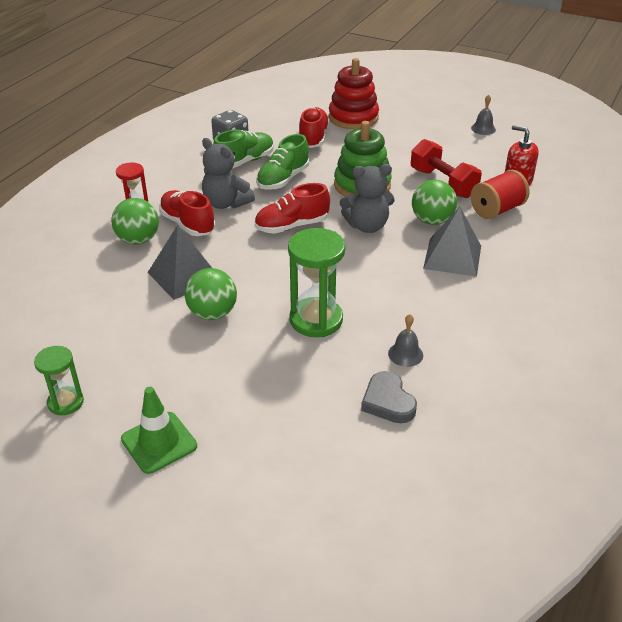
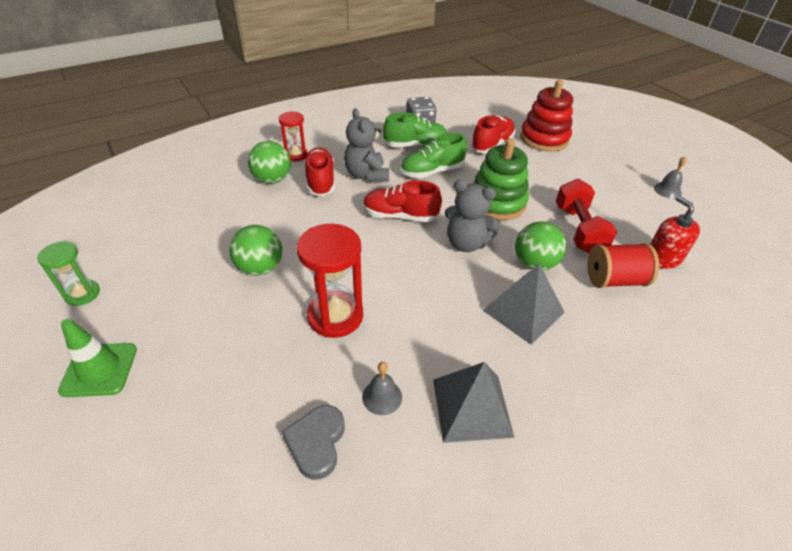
camera: 30 degrees right, 5 degrees up
(184, 275) = (274, 224): grey pyramid -> grey pyramid (472, 407)
(316, 320) = (335, 316): green hourglass -> red hourglass

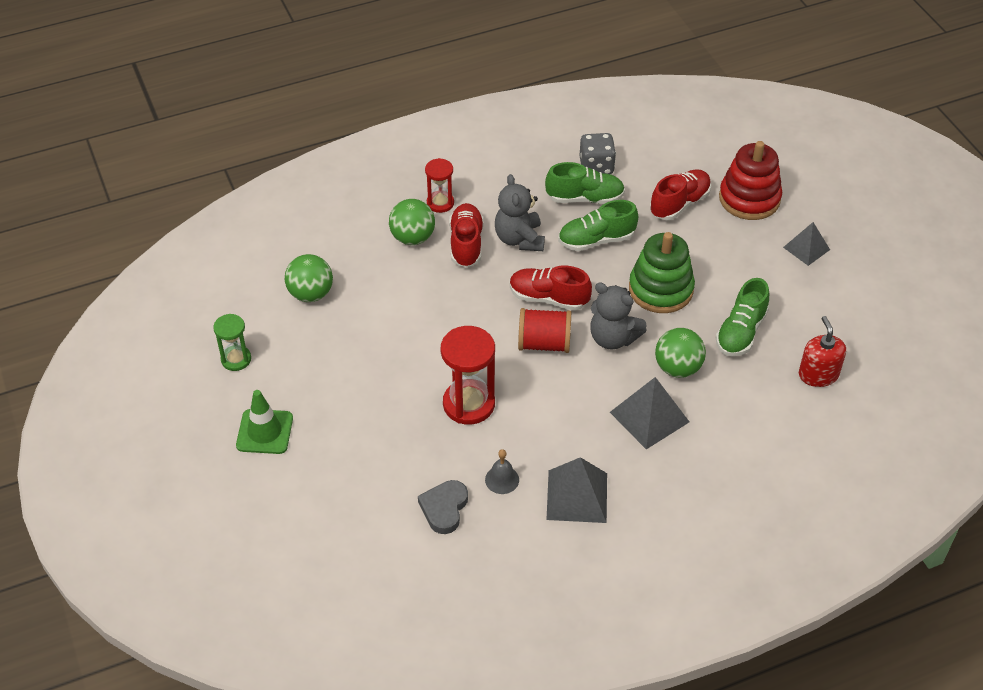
camera: 10 degrees right, 5 degrees up
(260, 268) = (399, 347): green ball -> green ball (311, 294)
(578, 230) = (741, 332): red dumbbell -> green shoe
(603, 167) = (806, 248): none -> grey pyramid
(614, 280) = (754, 394): red spool -> red spool (544, 343)
(667, 190) = (869, 289): grey bell -> none

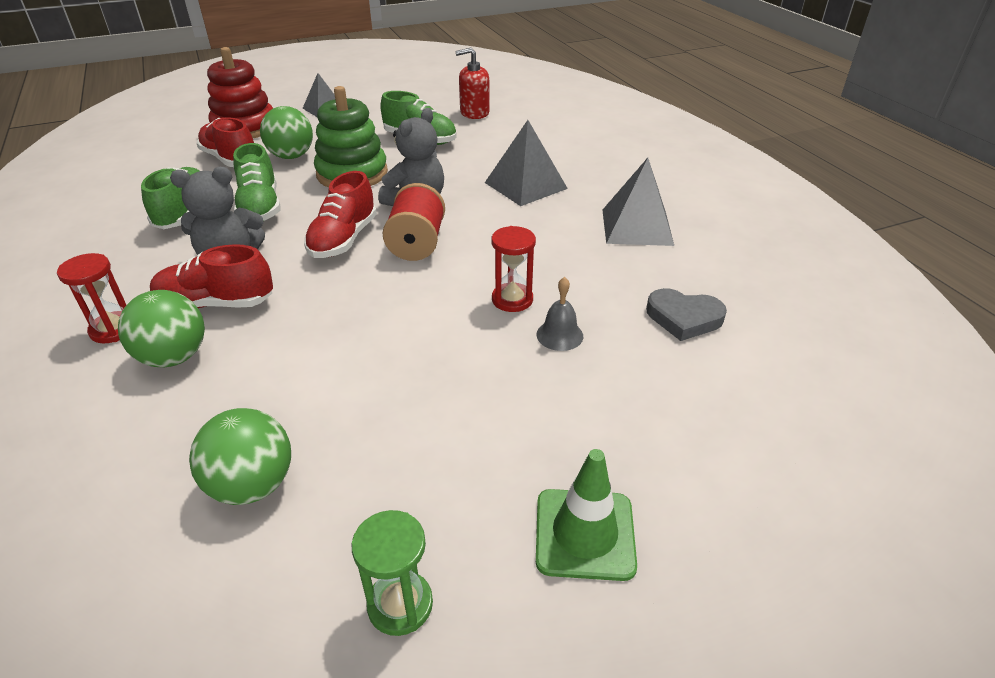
camera: 90 degrees left, 10 degrees down
(469, 404) = (512, 299): red hourglass -> red hourglass, size x0.59
(502, 479) = (627, 274): grey bell -> grey bell (559, 335)
(596, 166) = (134, 204): grey dice -> none
(677, 368) = (462, 169): green ball -> green ball (291, 156)

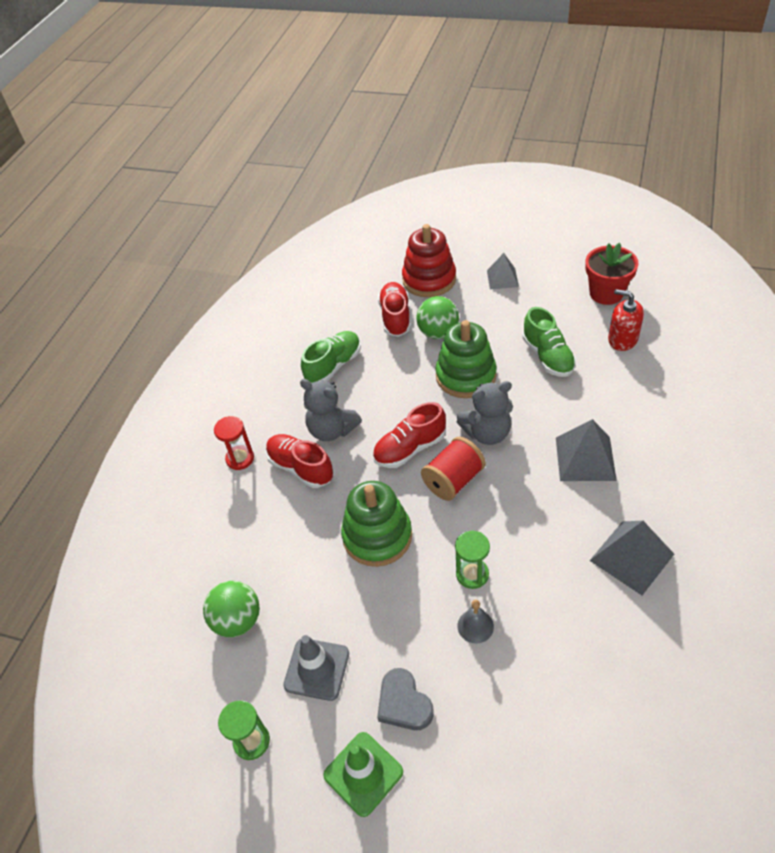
camera: 45 degrees right, 10 degrees up
(174, 357) = (255, 501): green ball -> none
(260, 207) = (381, 384): green shoe -> none
(375, 317) = (377, 536): none -> green stacking toy
(418, 469) = (316, 669): none -> grey traffic cone
(430, 94) = (606, 293): none -> red flower pot
(512, 299) = (472, 574): red hourglass -> green hourglass
(683, 318) = (574, 668): grey heart -> grey heart (404, 703)

